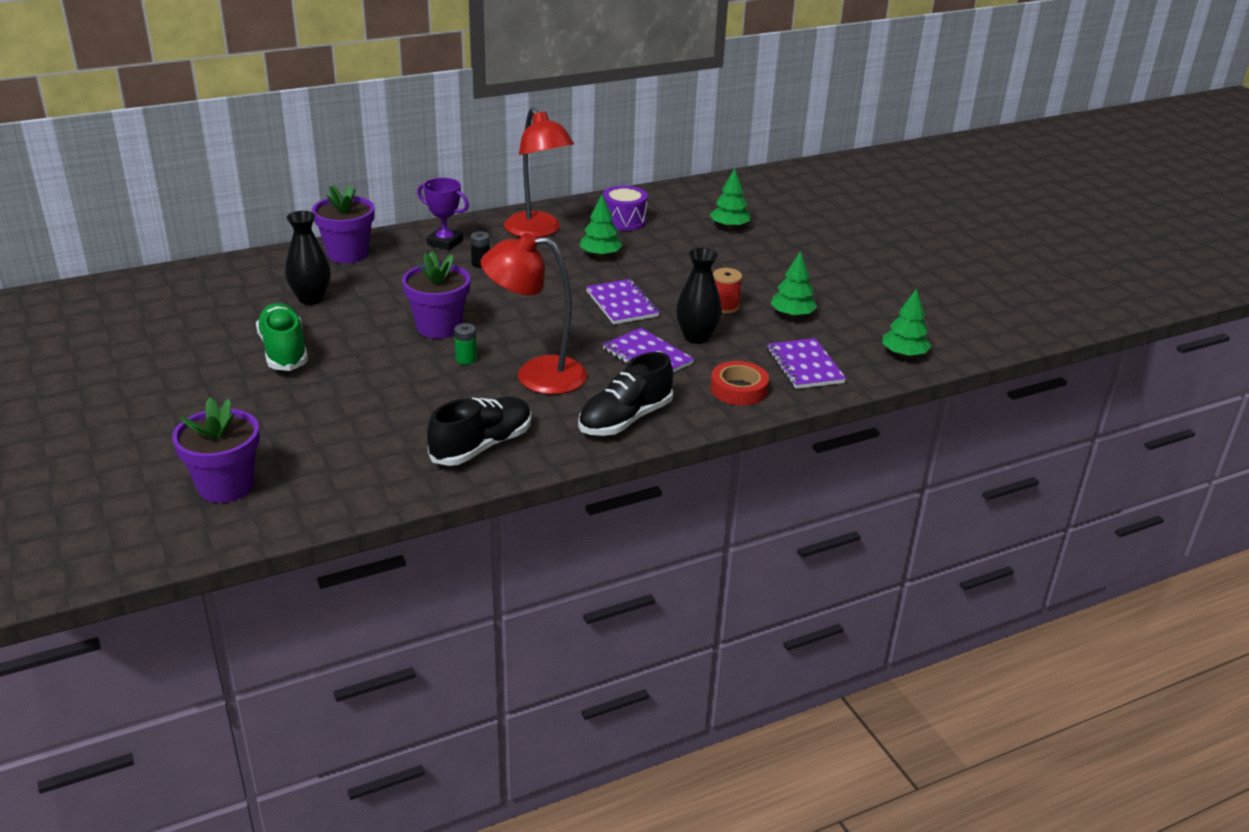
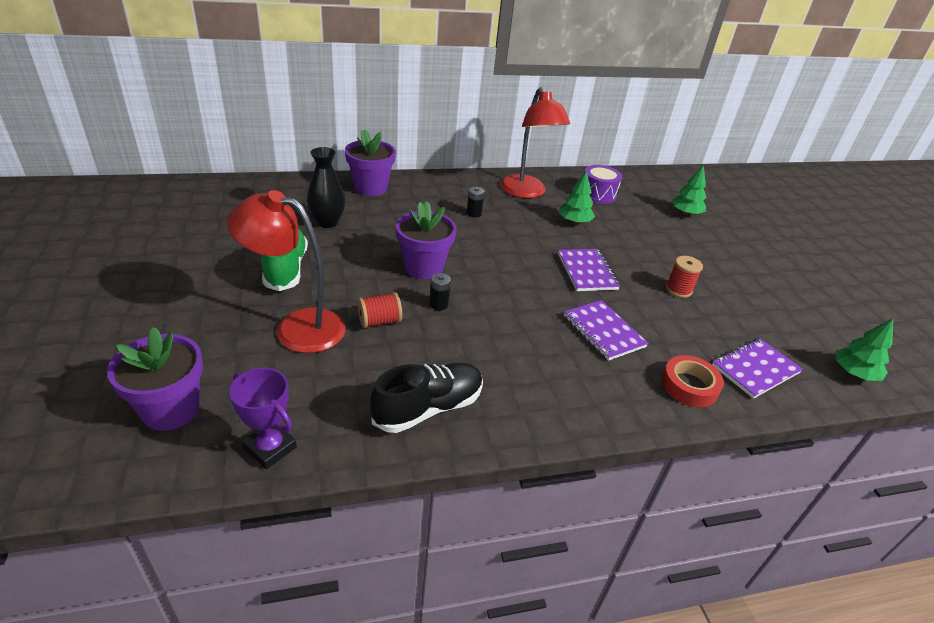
camera: 10 degrees right, 5 degrees up
(407, 383) = (379, 321): none -> red spool
(445, 242) = (450, 190): purple trophy -> purple trophy (270, 448)
(466, 359) = (438, 304): green battery -> black battery
(536, 375) = (497, 333): red lamp -> red lamp (297, 327)
(625, 419) = (574, 402): black shoe -> none
(696, 337) = (651, 318): black vase -> none
(792, 314) = (741, 309): green tree -> none
(805, 366) = (755, 369): purple notebook -> purple notebook turned 60 degrees clockwise

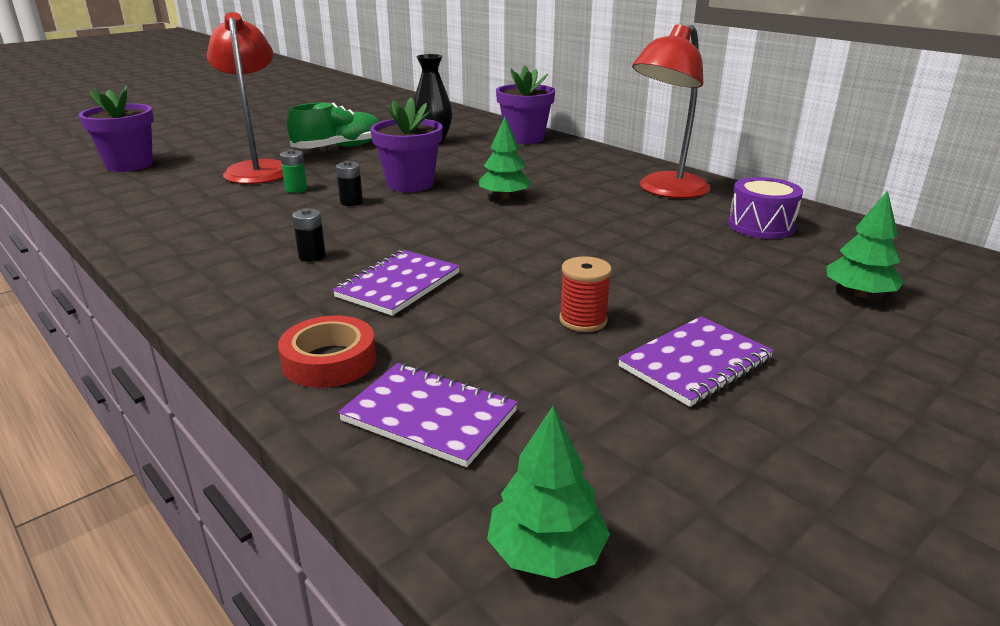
camera: 65 degrees right, 10 degrees down
(270, 448) = (99, 196): purple trophy -> none
(379, 321) = (296, 189): red spool -> green battery
(428, 408) = (179, 231): black shoe -> none
(474, 213) = (558, 180): black battery -> black battery (312, 256)
(574, 221) = (647, 226): green tree -> green tree (504, 197)
(586, 271) = (528, 253): purple notebook -> purple notebook (695, 363)

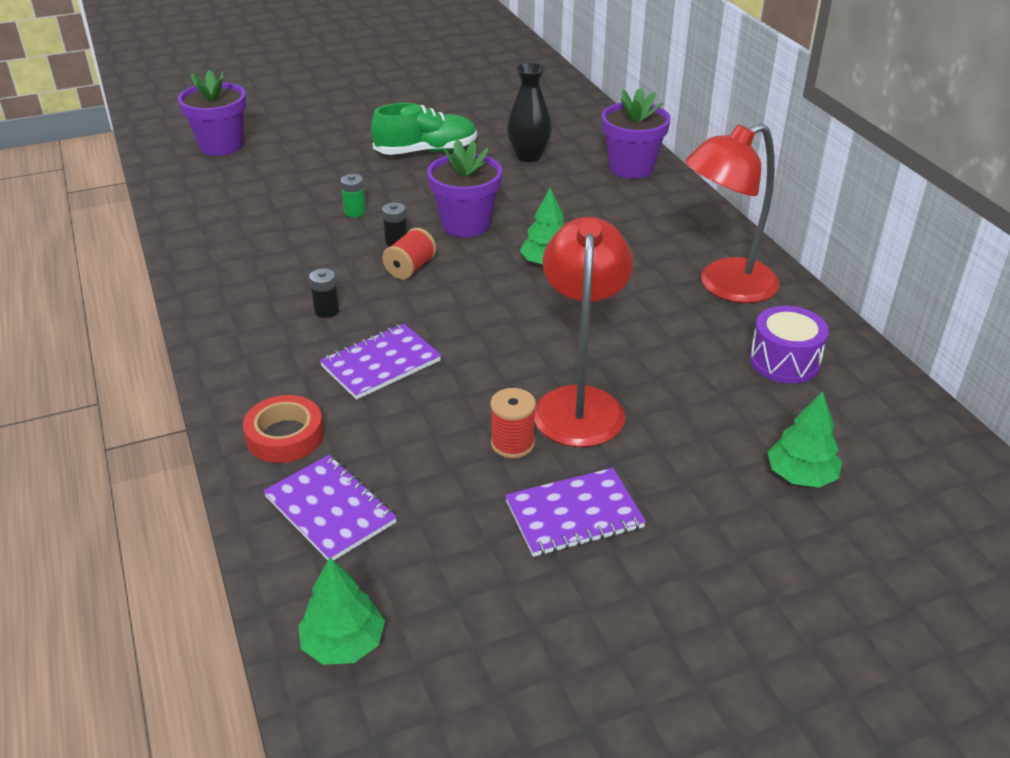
camera: 20 degrees right, 10 degrees up
(258, 169) = (333, 173): red lamp -> red lamp (579, 403)
(378, 216) = (410, 268): none -> red spool

